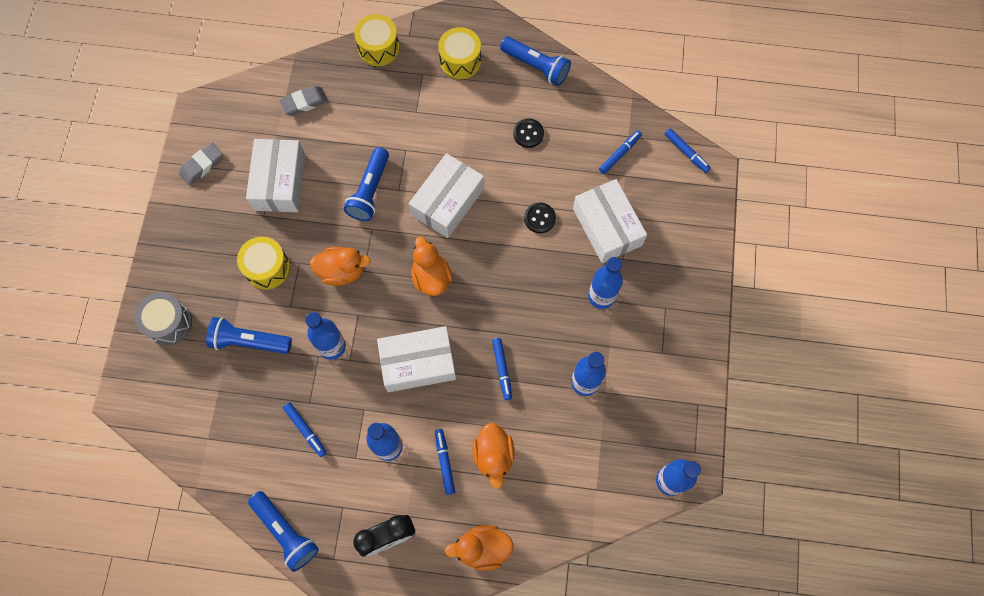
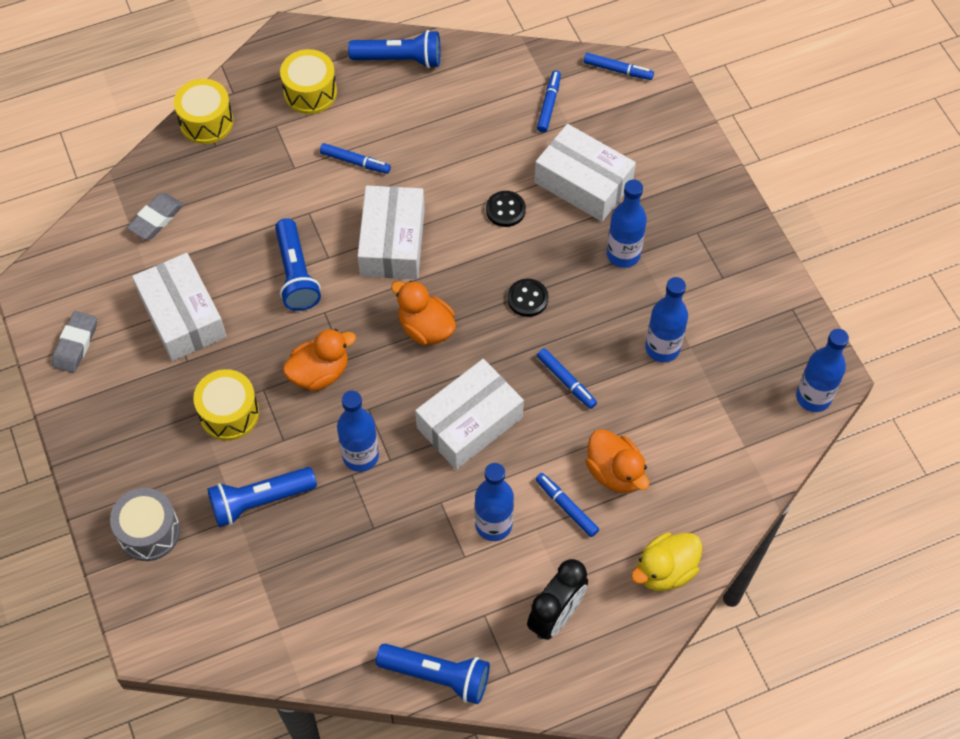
camera: 30 degrees left, 10 degrees down
(305, 430) = (388, 558): blue marker -> blue marker (355, 162)
(482, 548) = (665, 570): orange duck -> yellow duck
(528, 134) = (436, 131): black button -> black button (527, 298)

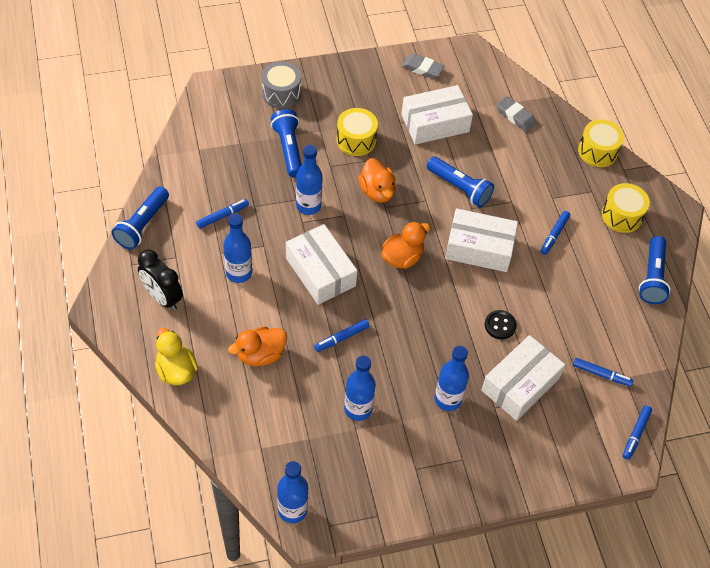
camera: 95 degrees right, 5 degrees down
(296, 274) = (459, 188): blue flashlight -> blue flashlight turned 135 degrees counterclockwise
(527, 298) = (417, 326): black button -> none
(566, 507) = (241, 319): blue marker -> blue marker (222, 216)

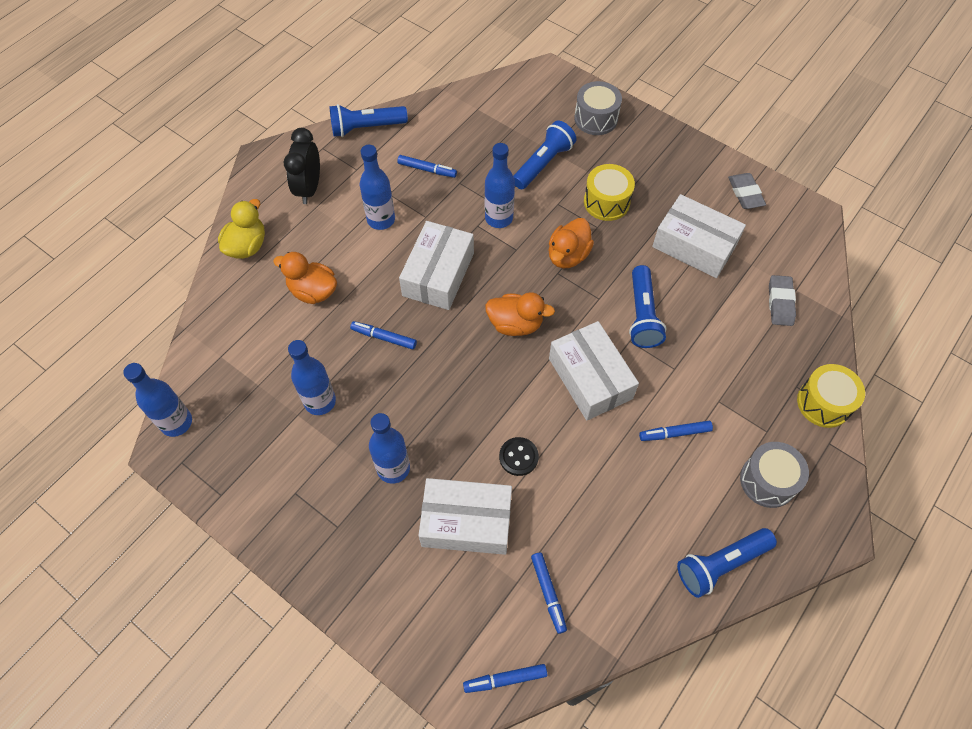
camera: 55 degrees right, 5 degrees up
(622, 215) = (768, 481): yellow drum -> grey drum

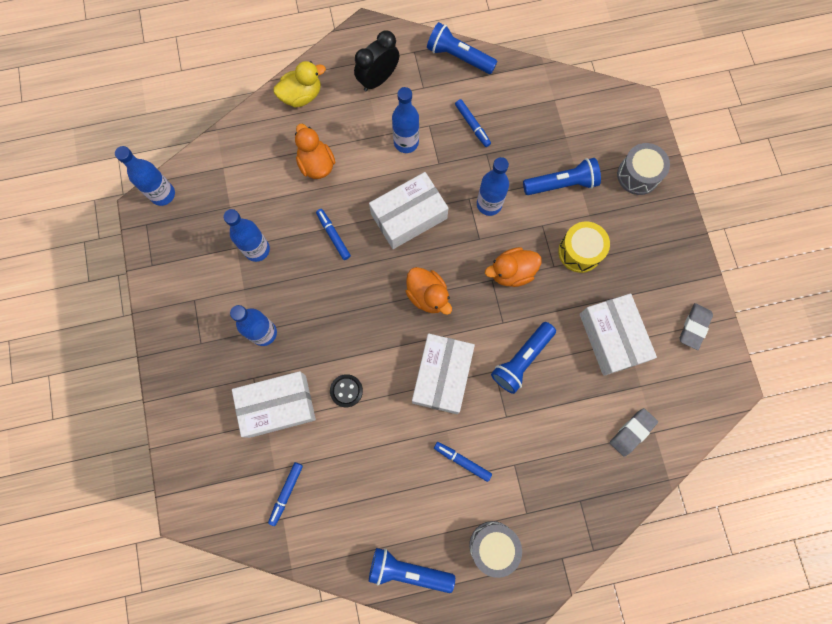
camera: 40 degrees right, 15 degrees up
(466, 522) = (277, 405): white box -> white box turned 60 degrees counterclockwise
(505, 679) = (216, 521): blue marker -> none
(823, 403) = (587, 528): yellow drum -> none

